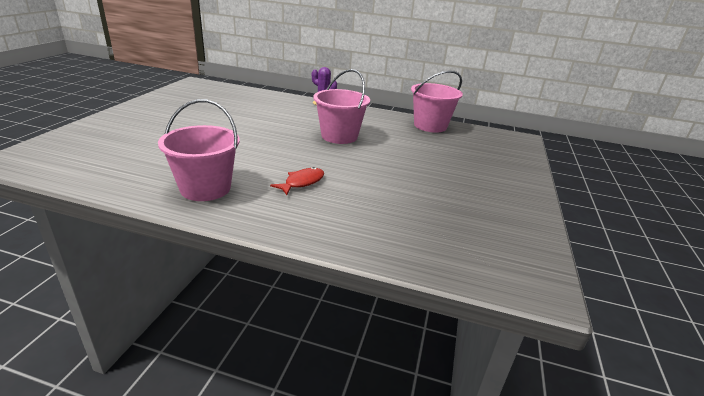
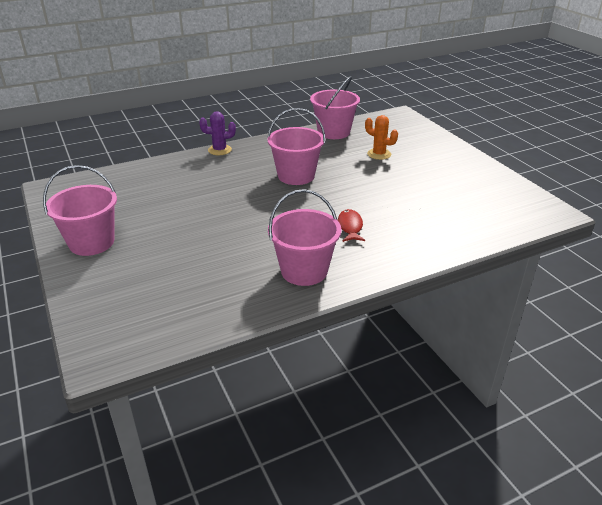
camera: 40 degrees left, 5 degrees up
(147, 112) = (91, 242): none -> pink bucket
(438, 153) = (379, 154): none -> orange cactus

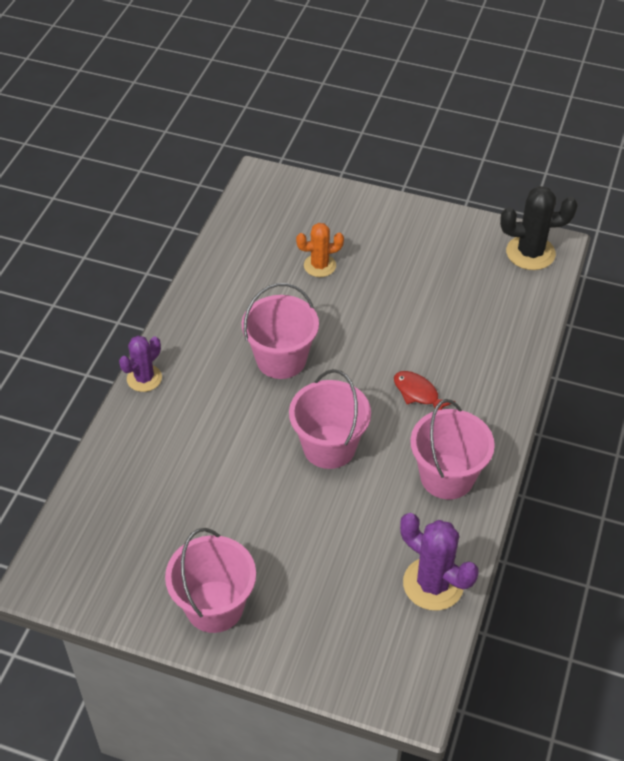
camera: 45 degrees left, 15 degrees up
(208, 312) = (433, 584): none -> purple cactus
(333, 132) = (228, 259): pink bucket -> pink bucket (329, 447)
(531, 208) = (530, 253): none -> black cactus

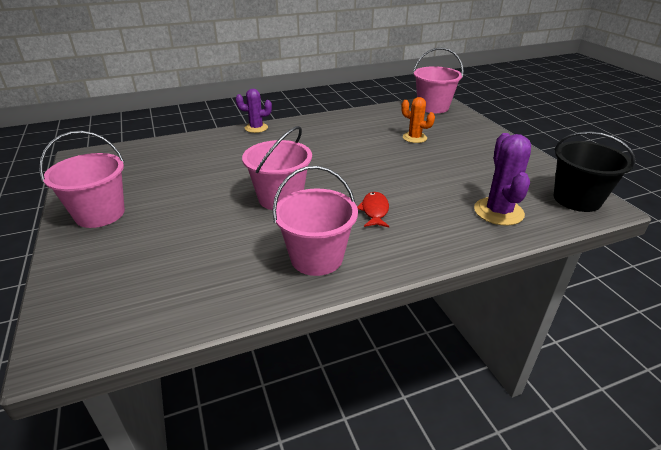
camera: 50 degrees right, 15 degrees down
(281, 359) = (327, 155): pink bucket -> pink bucket (433, 107)
(433, 584) = (199, 301): purple cactus -> purple cactus (498, 212)
(530, 253) = (577, 199): black cactus -> black bucket

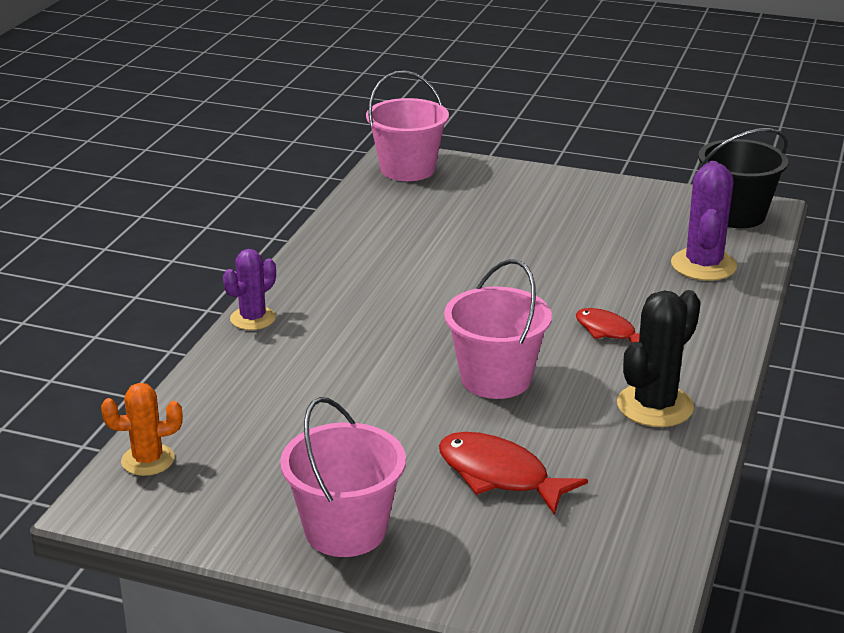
camera: 50 degrees left, 5 degrees down
(187, 236) = (499, 475): none -> red fish
(316, 258) = (655, 406): pink bucket -> black cactus
(414, 138) = (474, 225): orange cactus -> orange cactus (148, 460)
(498, 212) = (703, 265): purple cactus -> purple cactus turned 60 degrees clockwise

